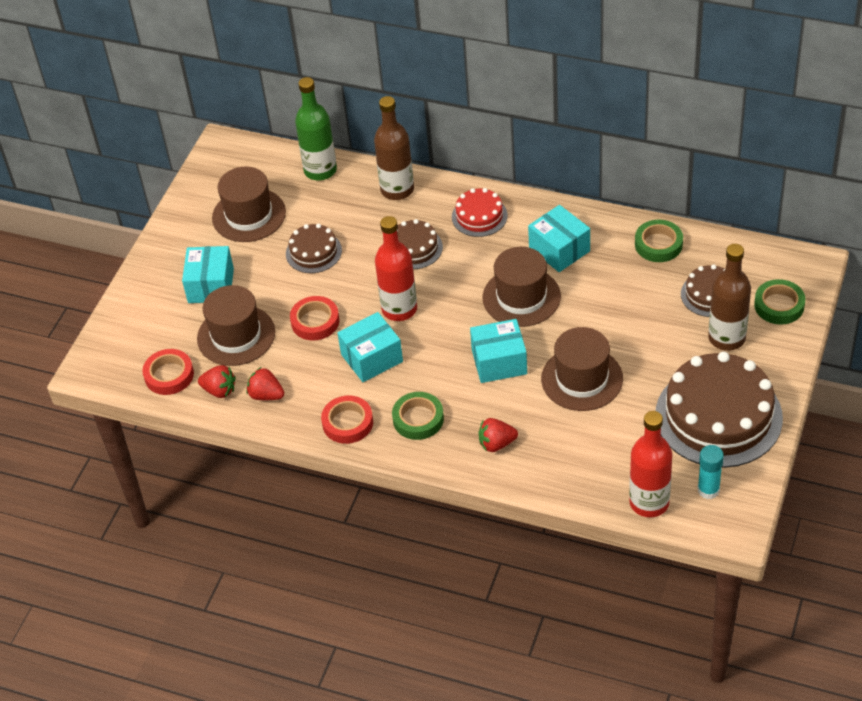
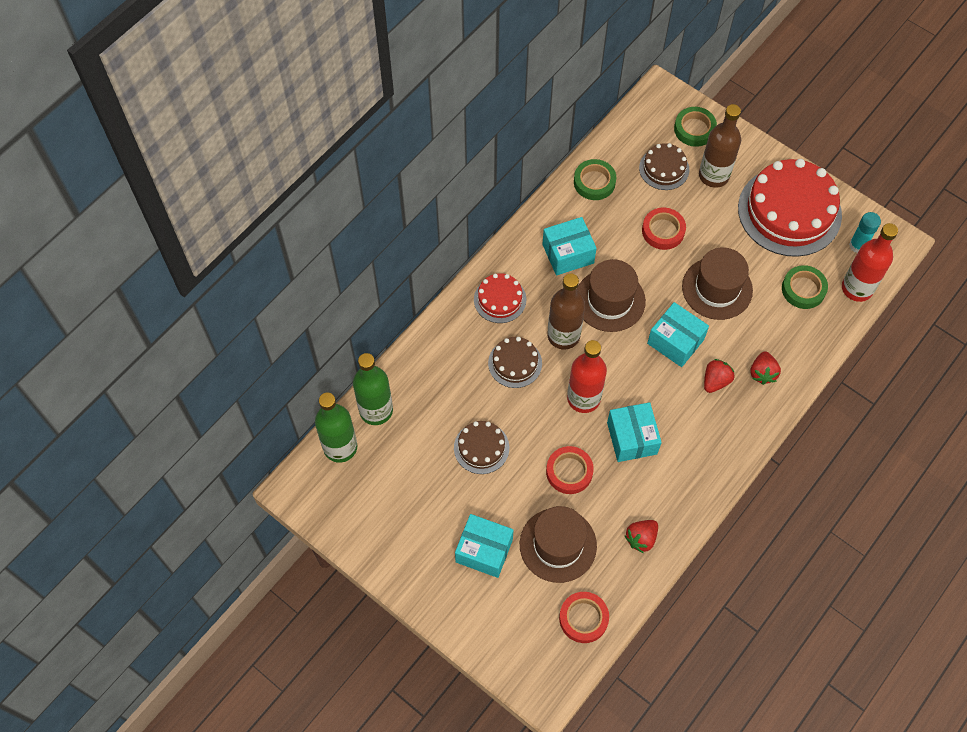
camera: 75 degrees left, 15 degrees up
(219, 390) = (620, 578): red strawberry -> red strawberry (715, 381)
(249, 215) = (405, 491): brown hat -> none
(274, 160) = (340, 447): none -> green bottle
(347, 423) = (698, 480): red tape -> red tape (663, 231)
(397, 190) = (434, 353): brown bottle -> brown bottle (563, 335)
(418, 419) = (714, 423): green tape -> green tape (803, 289)
(499, 362) = (675, 341): turquoise box -> turquoise box turned 60 degrees counterclockwise
(718, 416) = (789, 211): brown cake -> red cake

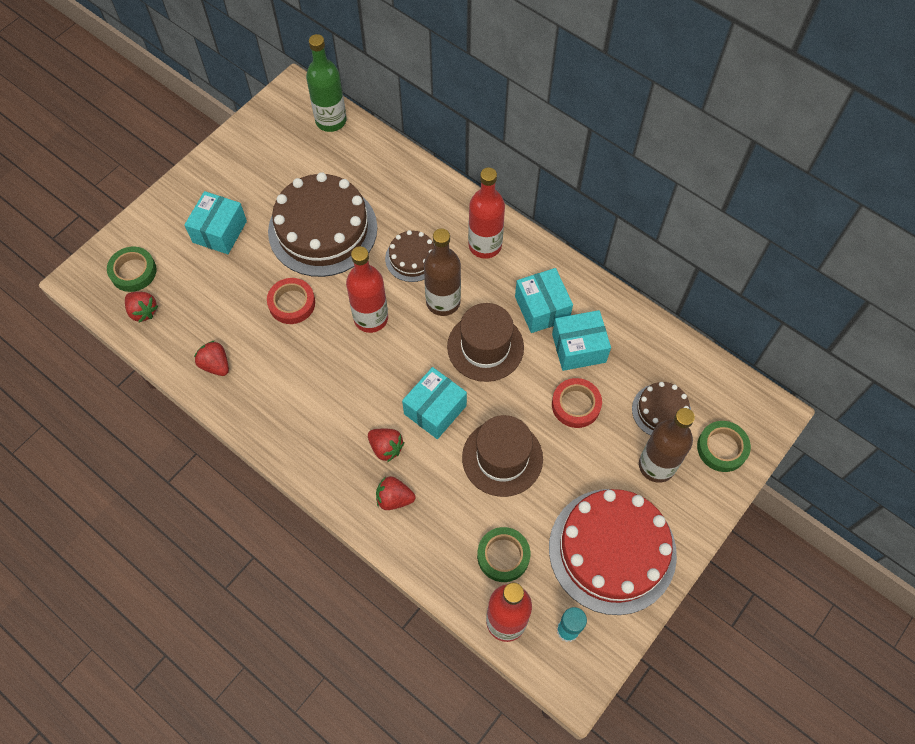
camera: 90 degrees right, 0 degrees up
(376, 410) = (366, 146): green bottle -> none
(481, 448) = (323, 229): brown cake -> brown cake, size x2.02
(500, 299) = (485, 245): red cake -> red bottle
(558, 545) = (218, 292): brown hat -> none
(583, 618) = (143, 311): red tape -> red strawberry
(594, 182) = (636, 337): green tape -> green tape (133, 271)
(632, 438) = (324, 361): turquoise box -> turquoise box (578, 348)

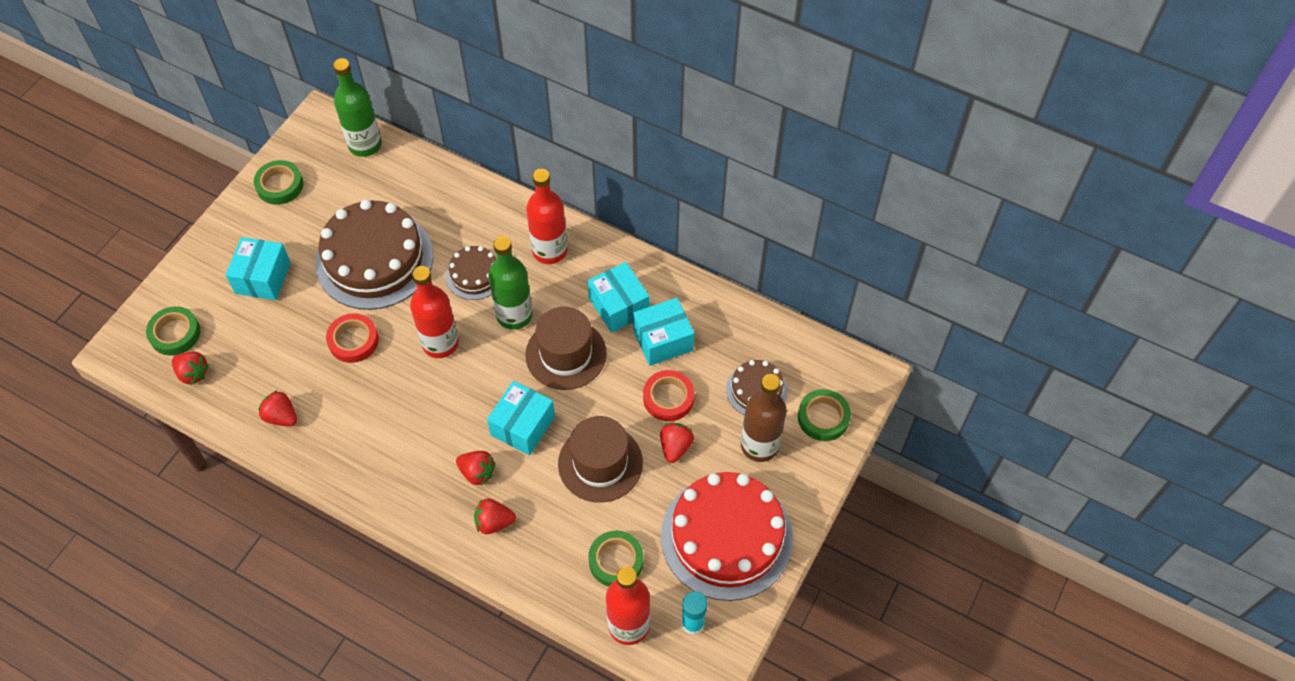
camera: 10 degrees left, 5 degrees down
(248, 147) = (280, 185): none -> green tape
(443, 302) = (514, 315): brown bottle -> green bottle
(575, 454) = (675, 447): none -> red strawberry

